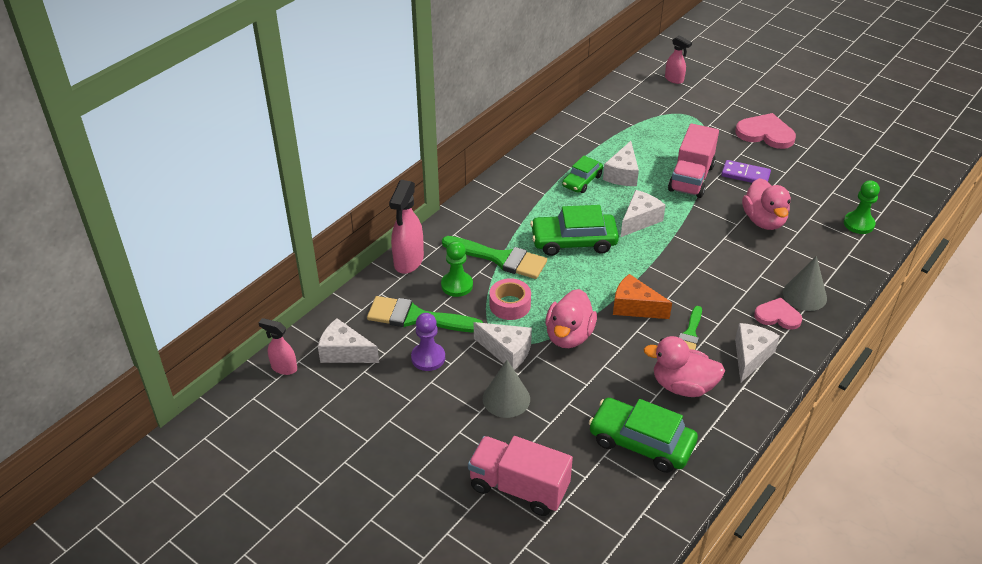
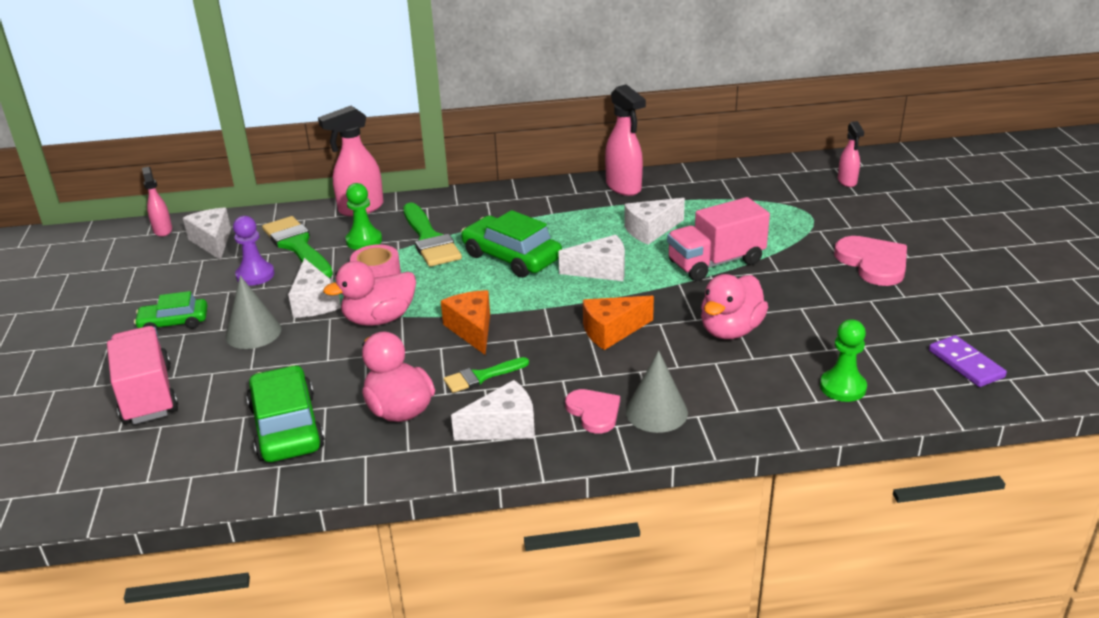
camera: 45 degrees right, 10 degrees down
(557, 149) = (624, 187): none -> pink spray bottle
(582, 181) = (603, 219): green car -> green car (174, 323)
(709, 259) = (612, 331): none -> orange cheese
(745, 175) = (782, 285): purple domino -> purple domino (966, 364)

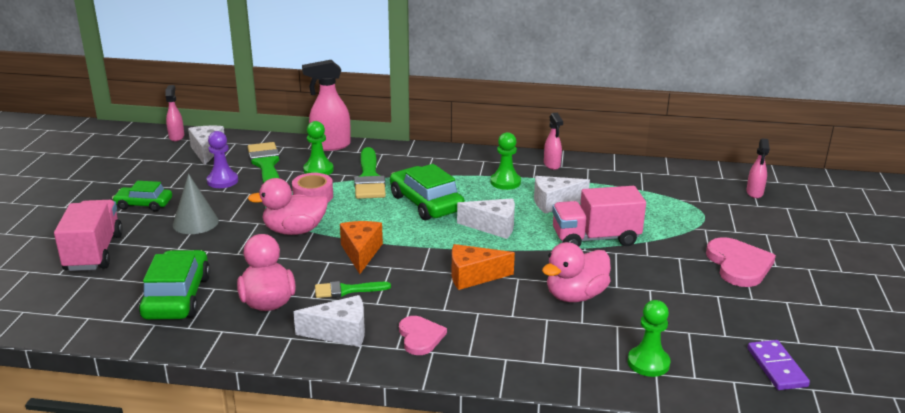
camera: 15 degrees right, 5 degrees down
(314, 302) = (253, 209): white cheese -> none
(585, 216) = (505, 182): none -> green pawn
(624, 187) = (552, 165): pink spray bottle -> pink spray bottle, size x0.60
(656, 412) = (472, 348): grey cone -> none

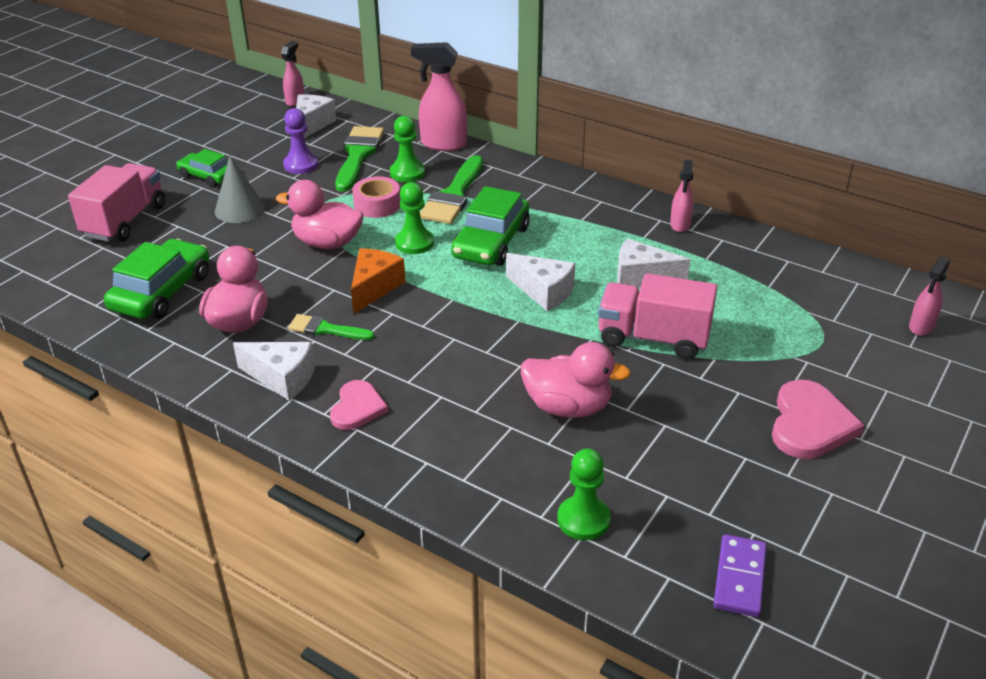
camera: 25 degrees right, 10 degrees up
(426, 203) = (491, 242): green car -> green car turned 150 degrees counterclockwise
(473, 276) = (471, 349): orange cheese -> none
(505, 182) = (604, 236): green pawn -> green pawn (414, 243)
(575, 296) = (568, 407): pink duck -> pink duck turned 150 degrees counterclockwise

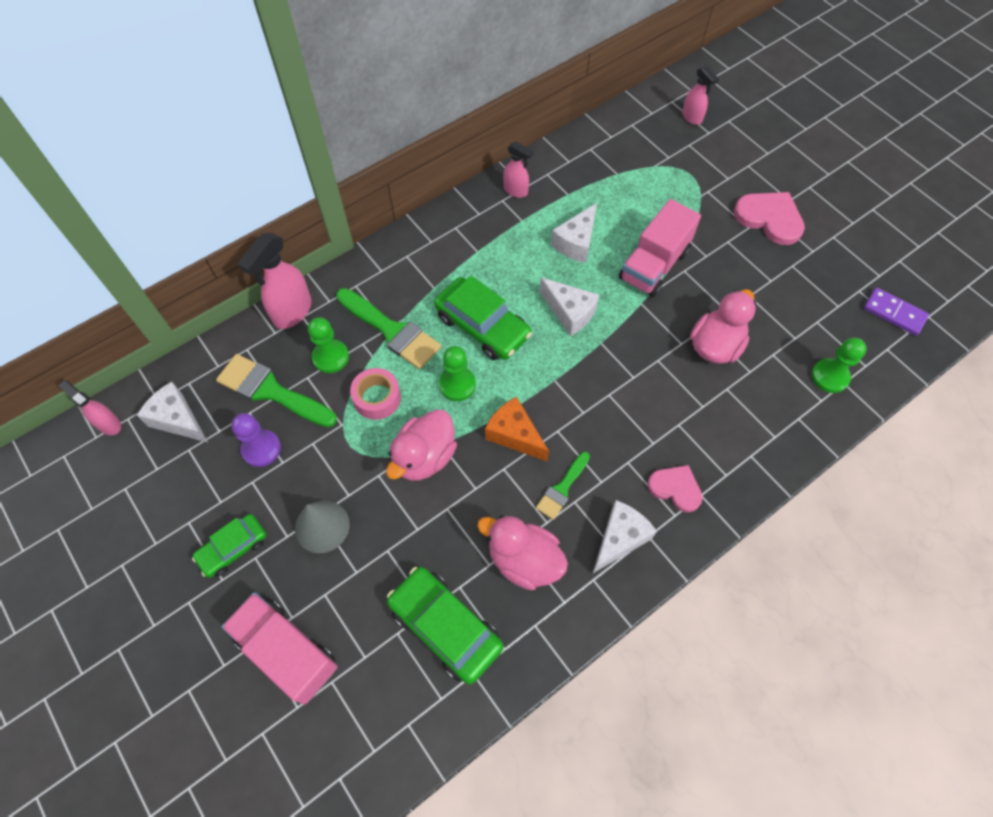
camera: 70 degrees left, 25 degrees up
(543, 291) = (569, 312): white cheese -> white cheese turned 75 degrees clockwise

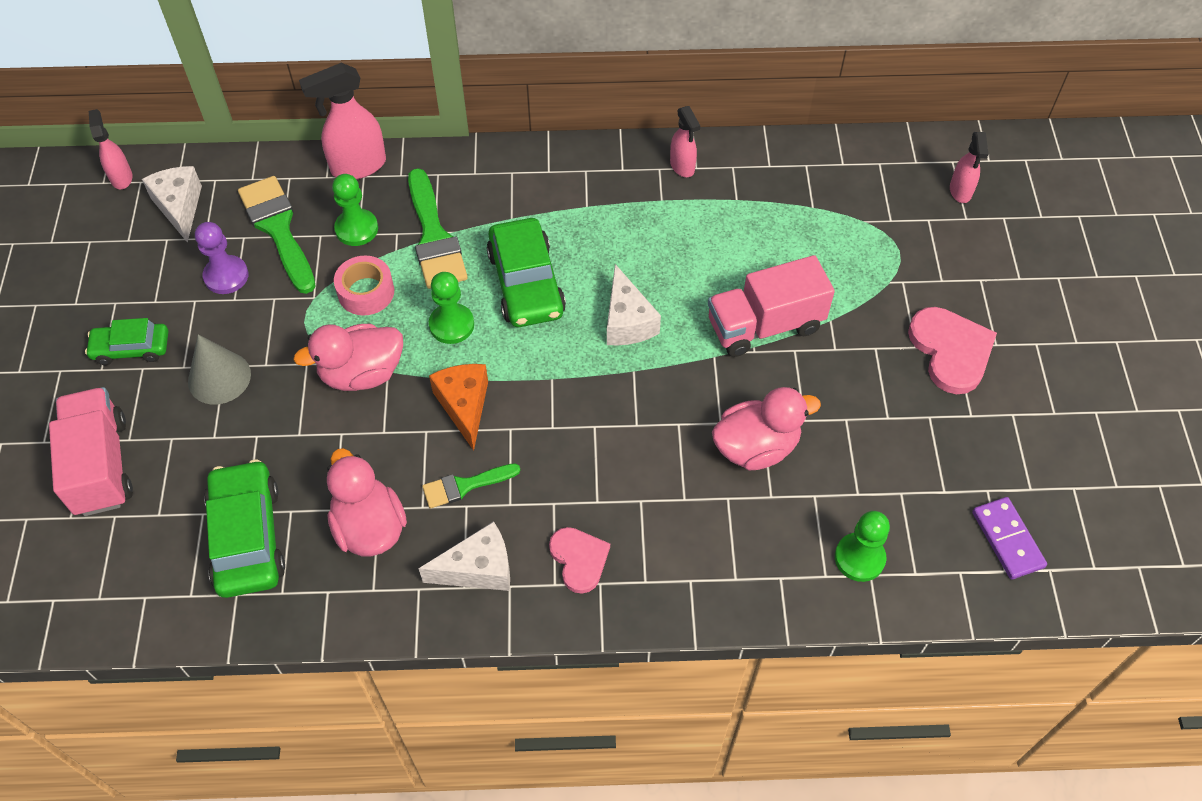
camera: 35 degrees right, 5 degrees down
(576, 243) = (699, 255): white cheese -> none

